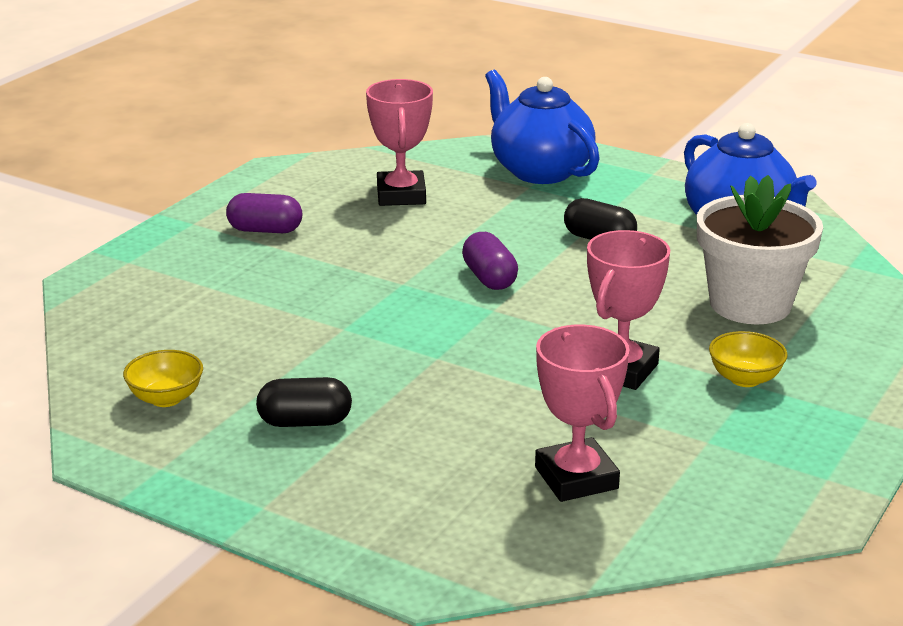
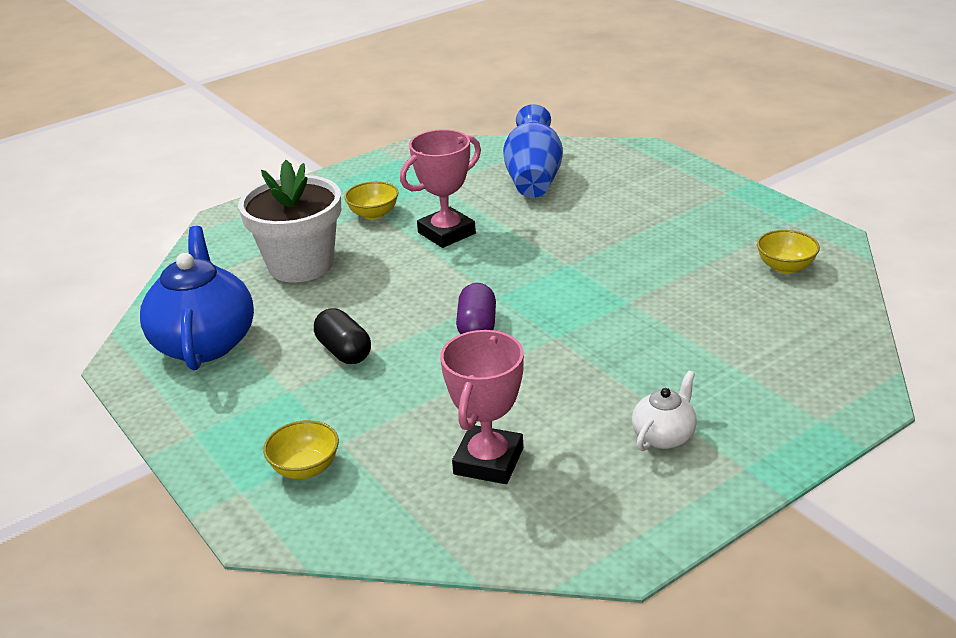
camera: 155 degrees left, 5 degrees up
(265, 230) = (664, 436): purple capsule -> white teapot
(305, 422) = (685, 234): black capsule -> none
(539, 171) = (305, 468): blue teapot -> yellow bowl
(576, 478) = (533, 178): pink trophy -> blue vase

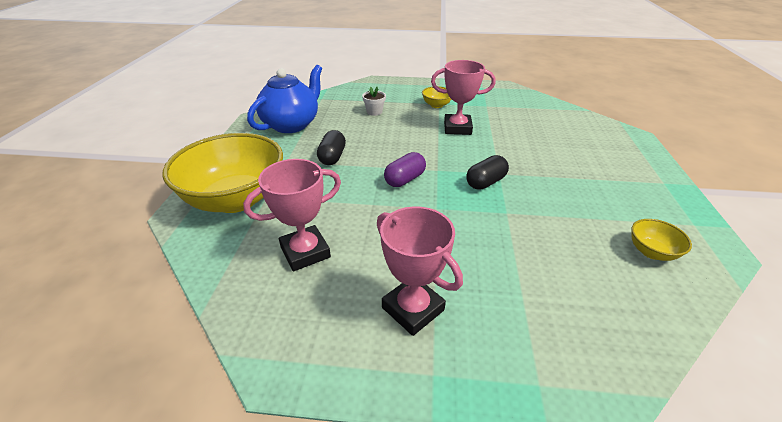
camera: 40 degrees right, 5 degrees up
(300, 264) = (374, 112): white flower pot -> white flower pot, size x0.42
(305, 468) = (236, 199): yellow bowl -> yellow bowl, size x2.40
(533, 178) = (541, 122): blue vase -> none
(567, 282) = (485, 182): none -> black capsule
(664, 436) = (413, 309): white teapot -> pink trophy

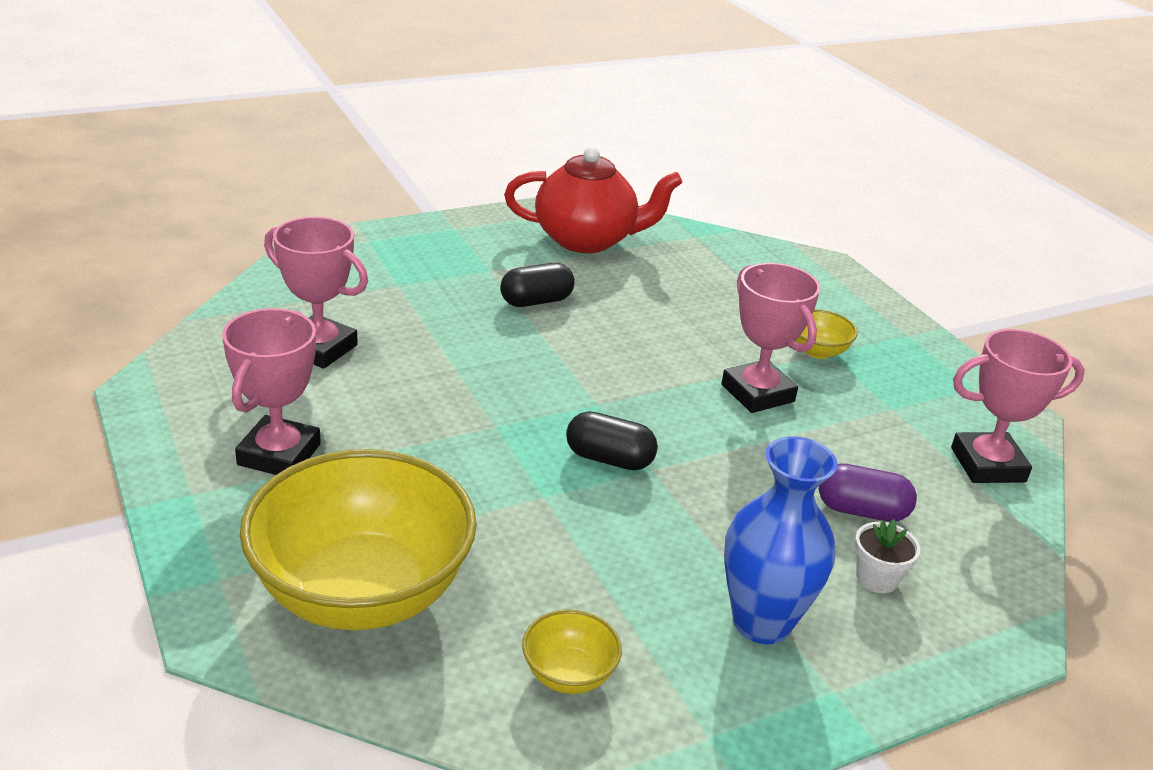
camera: 55 degrees right, 5 degrees down
(236, 199) = (376, 266): yellow bowl -> yellow bowl (362, 592)
(292, 124) = (587, 240): blue teapot -> red teapot
(374, 112) = (712, 296): white flower pot -> white flower pot (877, 578)
(405, 179) = (540, 379): purple capsule -> purple capsule (861, 511)
(532, 102) = (987, 465): none -> pink trophy
(619, 184) = (761, 622): none -> blue vase

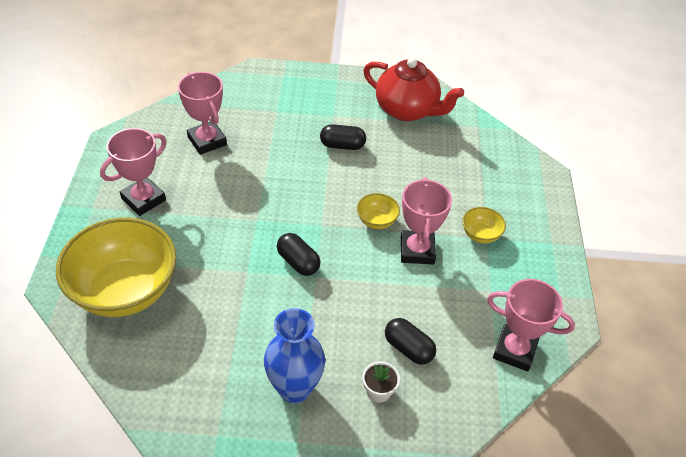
camera: 30 degrees right, 15 degrees up
(568, 674) = (180, 374): yellow bowl -> yellow bowl (376, 221)
(861, 511) = (408, 348): purple capsule -> black capsule

